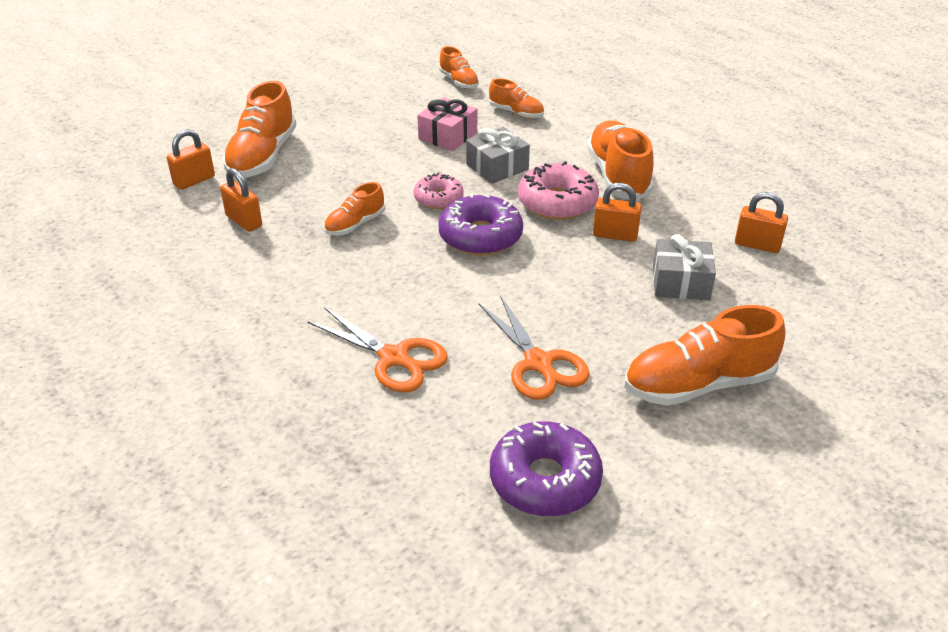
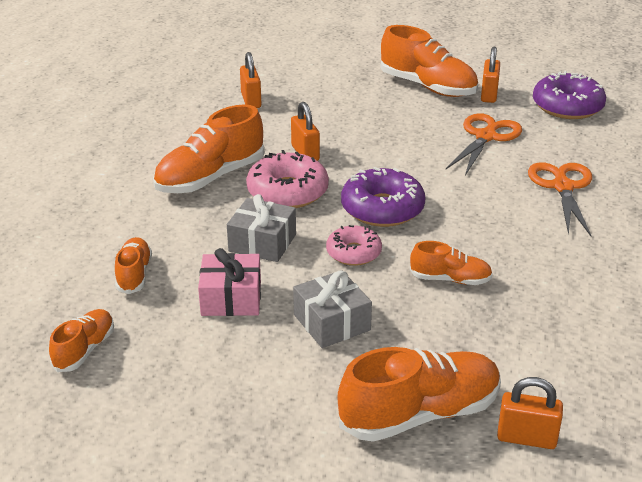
camera: 125 degrees left, 5 degrees down
(244, 221) = (535, 350): orange padlock -> orange padlock (489, 95)
(681, 282) = (333, 115): grey gift -> grey gift (332, 322)

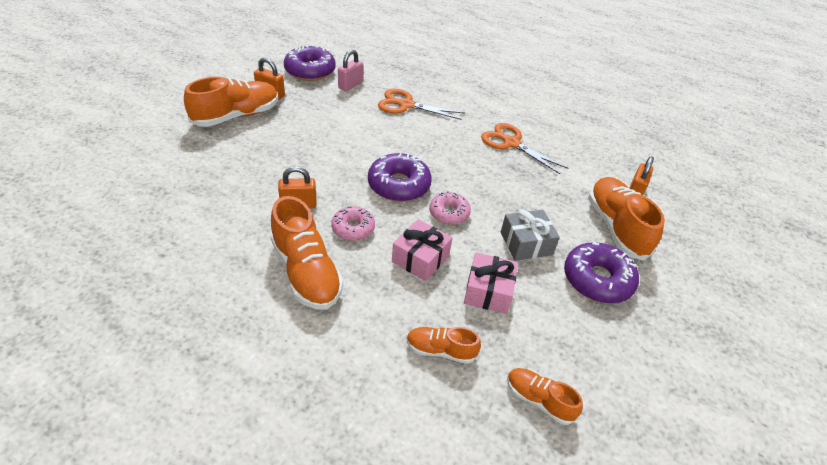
camera: 80 degrees left, 10 degrees up
(251, 101) = (181, 217): orange padlock -> none
(262, 243) = (420, 258): grey gift -> pink gift
(287, 192) = (353, 228): pink donut -> pink donut, size x0.62
(293, 394) = (597, 280): none -> purple donut
(450, 279) = (491, 178): orange shoe -> none
(486, 136) = (328, 113): orange scissors -> orange scissors (511, 143)
(565, 139) = (350, 85): none -> pink padlock

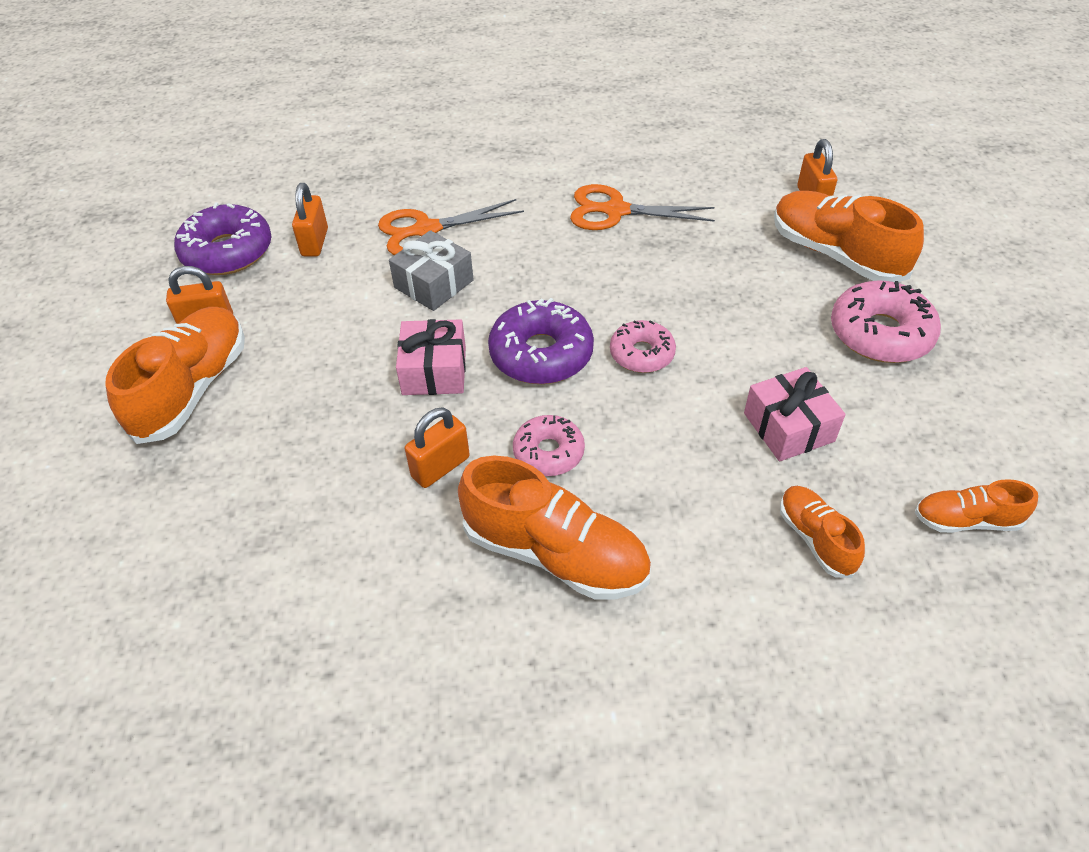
camera: 30 degrees left, 5 degrees up
(350, 85) = (315, 242): pink padlock -> orange padlock
(420, 258) = (672, 437): pink gift -> pink gift (434, 371)
(440, 350) = (815, 538): orange shoe -> orange shoe turned 90 degrees clockwise
(526, 243) = (766, 337): grey gift -> grey gift (433, 284)
(597, 280) = (880, 334): purple donut -> pink donut

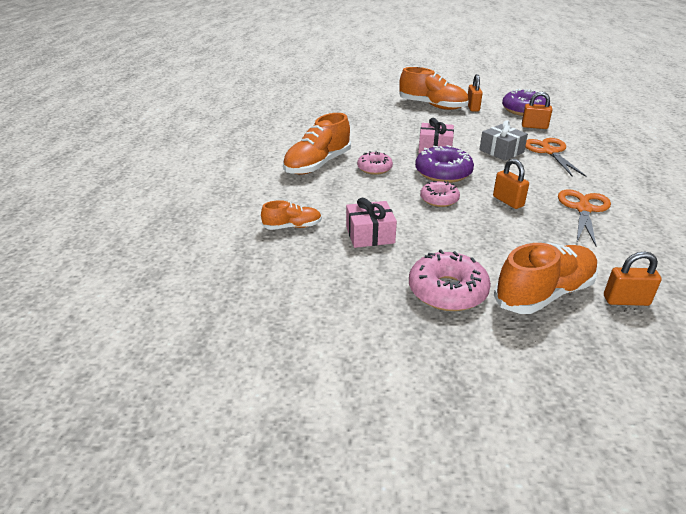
camera: 100 degrees right, 15 degrees down
(440, 467) = (374, 146): orange padlock -> orange padlock (508, 201)
(966, 520) = (278, 279): orange shoe -> none

